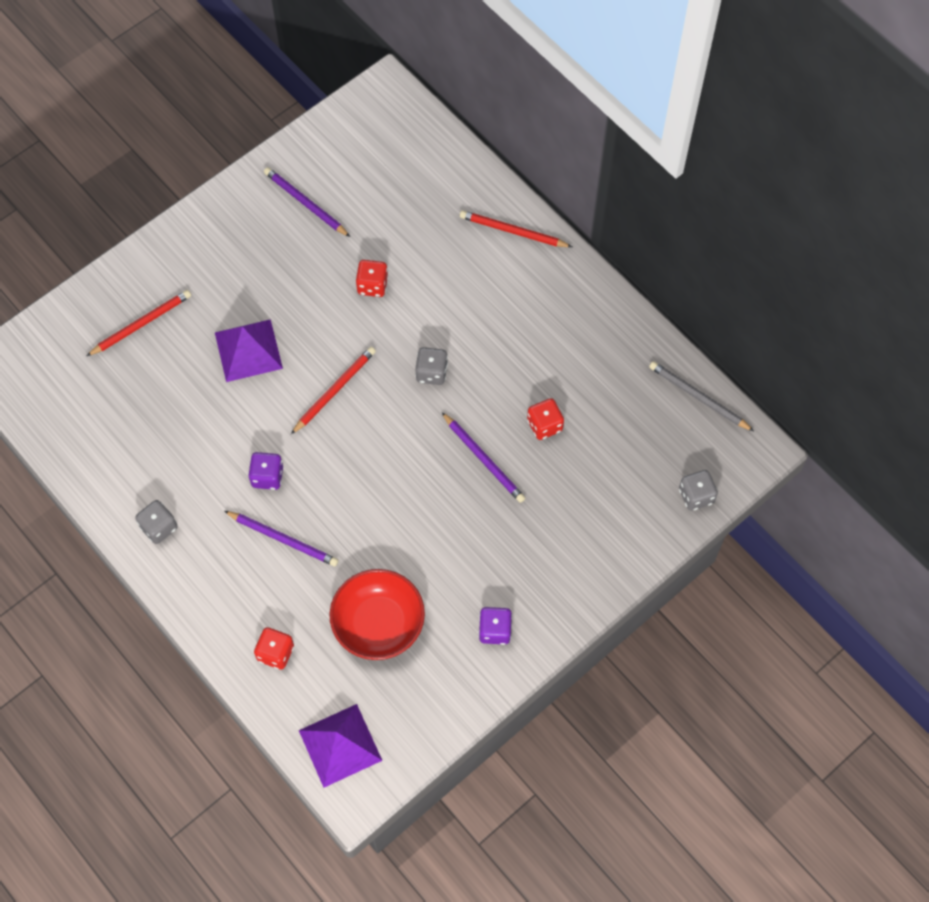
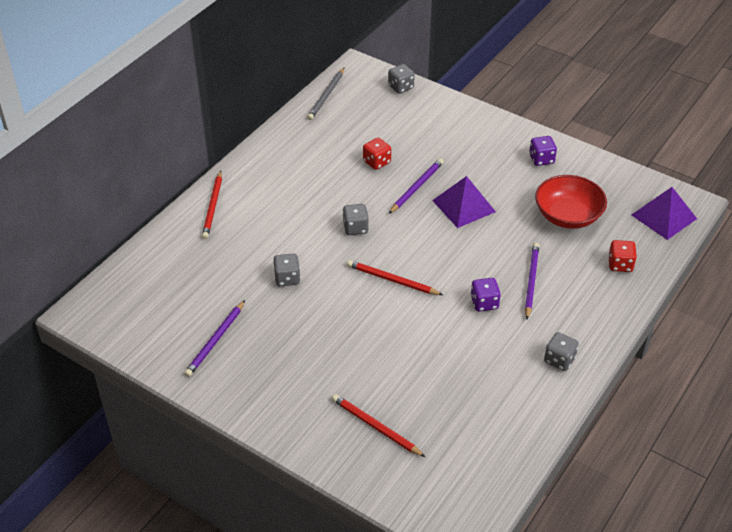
camera: 105 degrees left, 20 degrees down
(248, 350) = (375, 343): purple pyramid -> purple pyramid (463, 206)
(372, 285) = (287, 278): red dice -> grey dice

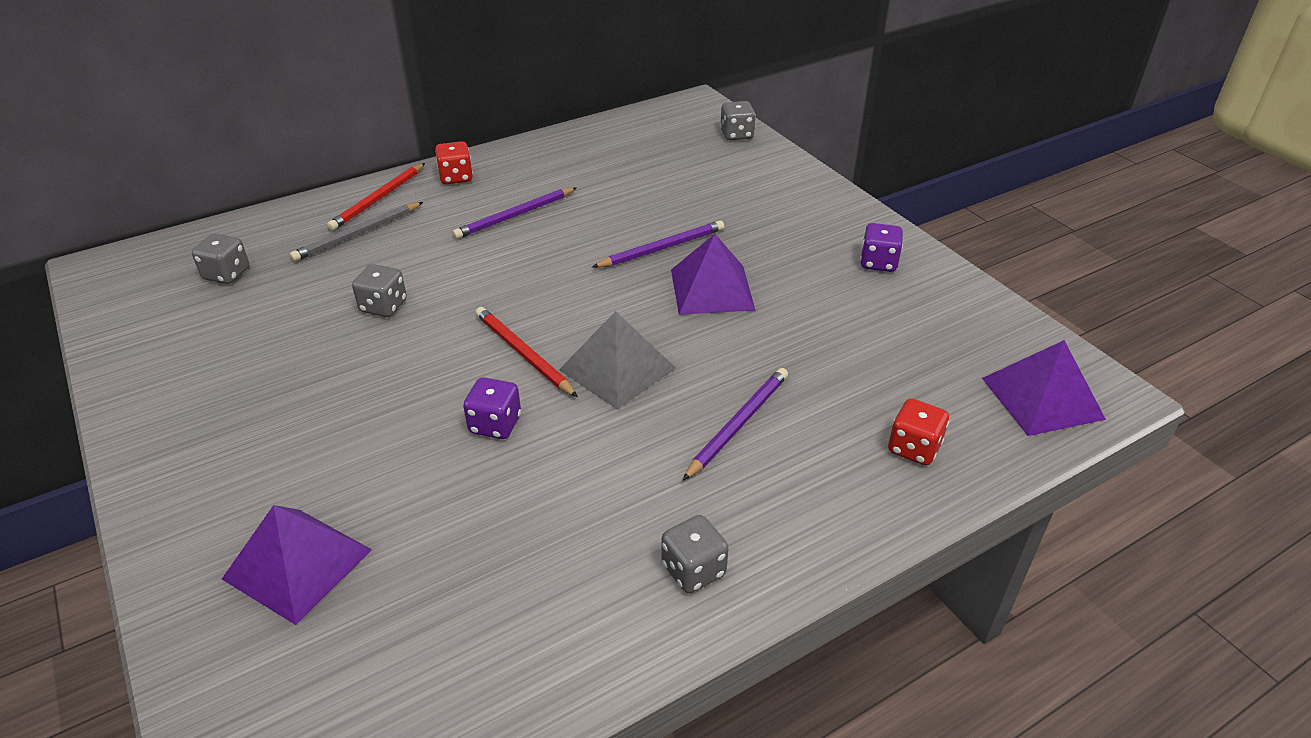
camera: 25 degrees right, 5 degrees down
(215, 340) = (213, 353): purple pencil -> purple pencil (515, 216)
(326, 95) = (632, 122): grey pencil -> grey pencil (357, 234)
(355, 228) = (533, 273): grey dice -> grey dice (227, 274)
(375, 427) = (298, 564): red pencil -> purple pyramid
(376, 162) = (632, 205): red dice -> red dice (456, 177)
(449, 271) = (617, 368): none -> grey pyramid
(484, 303) = (635, 431): purple dice -> purple dice (495, 424)
(568, 216) = (869, 348): red bowl -> none

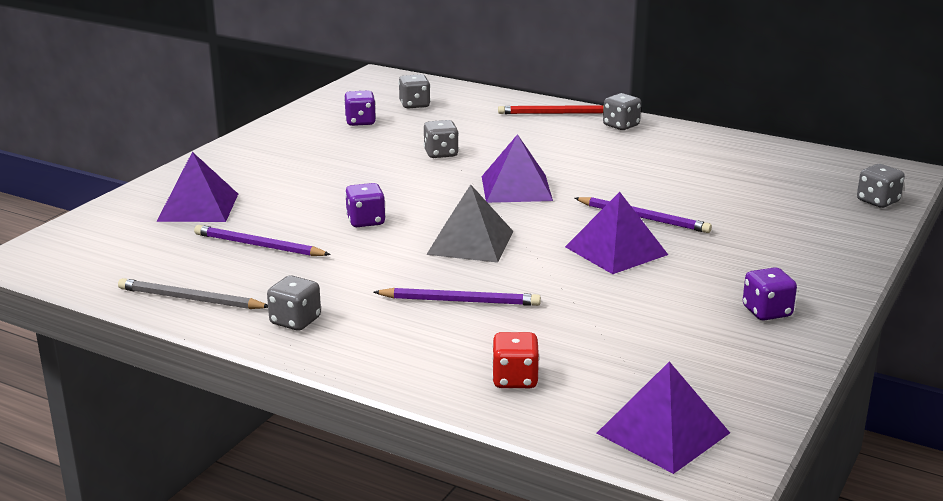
camera: 60 degrees right, 15 degrees down
(218, 331) = (360, 122): none -> purple dice
(357, 234) = (506, 121): grey pencil -> grey pencil (190, 299)
(456, 177) = (621, 125): red dice -> grey dice
(515, 216) = (603, 158): purple pencil -> purple pencil (258, 246)
(523, 354) = (447, 208): red pencil -> none
(524, 291) = (516, 188): none -> purple pyramid

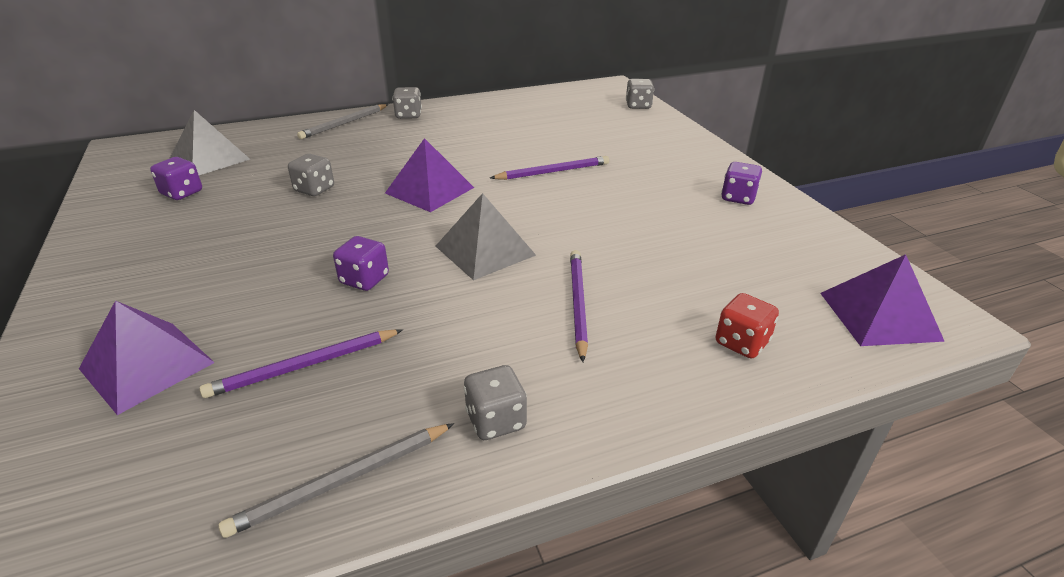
camera: 50 degrees left, 10 degrees up
(414, 105) = (209, 159): grey dice -> grey pyramid
(460, 301) = (577, 304): purple pencil -> purple pencil turned 45 degrees counterclockwise
(555, 113) = (344, 123): red pencil -> grey pencil
(616, 250) = (586, 203): purple pyramid -> none

